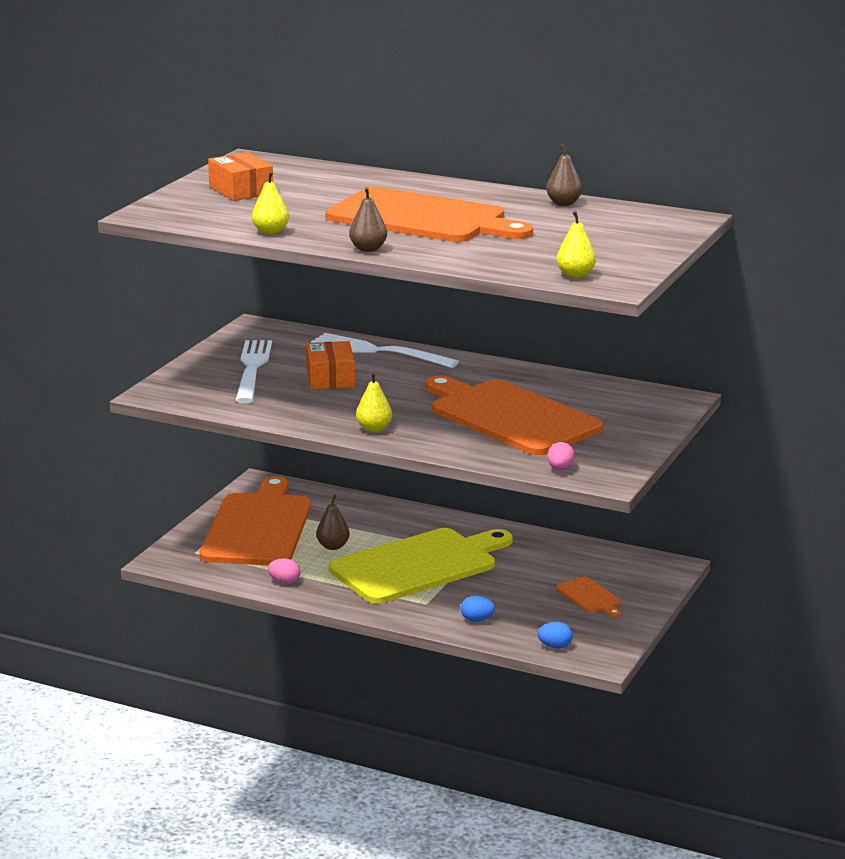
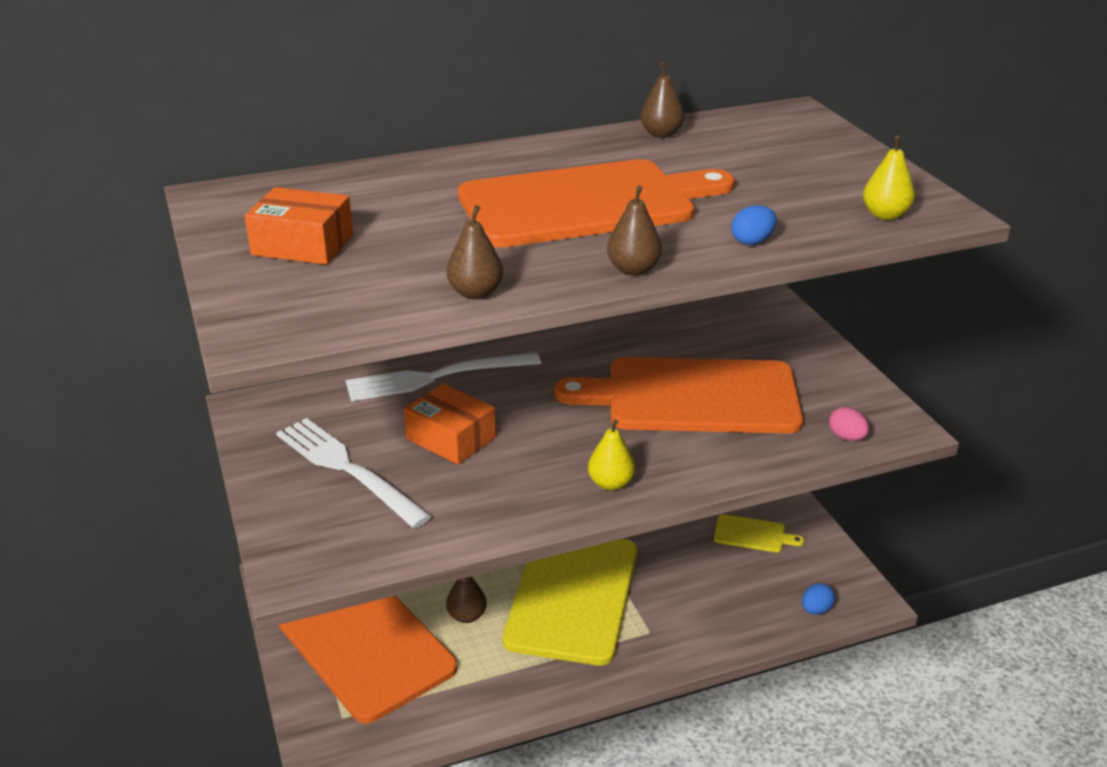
camera: 45 degrees left, 10 degrees up
(270, 232) = (475, 293): yellow pear -> brown pear
(284, 582) = (489, 694): pink egg -> none
(477, 620) = (716, 622): blue egg -> blue egg (752, 241)
(590, 597) = (752, 534): orange cutting board -> yellow cutting board

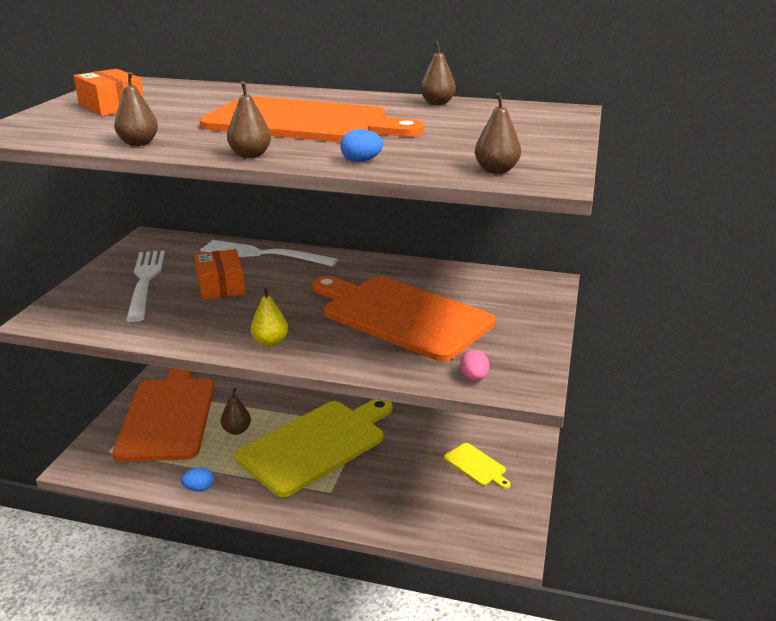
camera: 35 degrees right, 5 degrees down
(816, 610) = (463, 535): blue egg -> blue egg (199, 488)
(885, 215) = (496, 170): yellow pear -> brown pear

